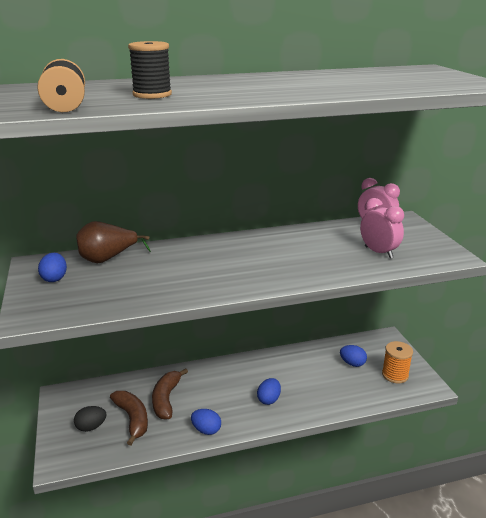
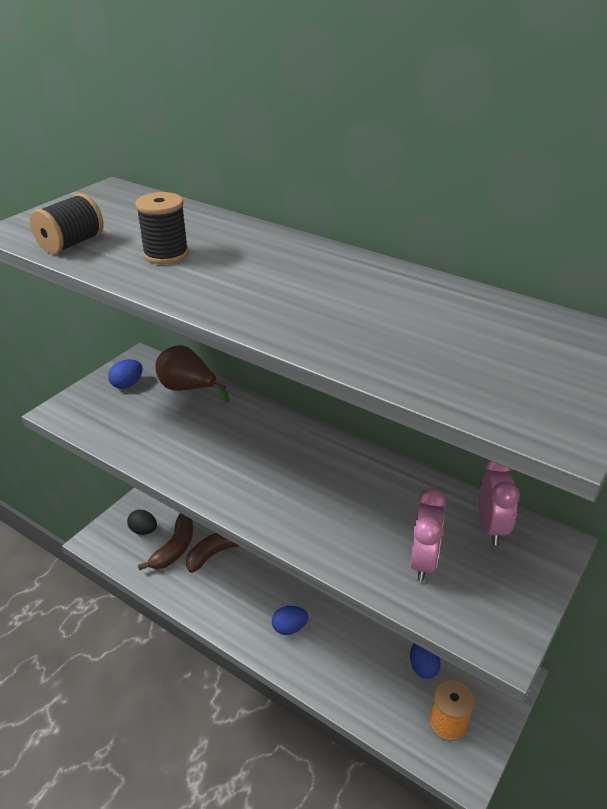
camera: 50 degrees right, 10 degrees up
(206, 430) = (205, 608): blue egg -> none

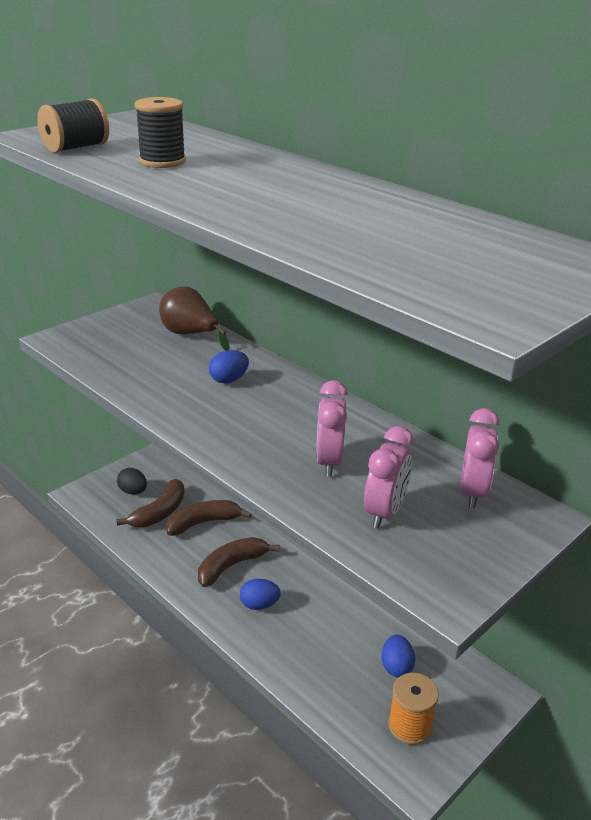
camera: 10 degrees right, 5 degrees down
(127, 384) = (131, 324): blue egg -> blue egg (229, 380)
(254, 593) = (231, 566): none -> brown banana
(358, 514) = (329, 462): none -> pink clock

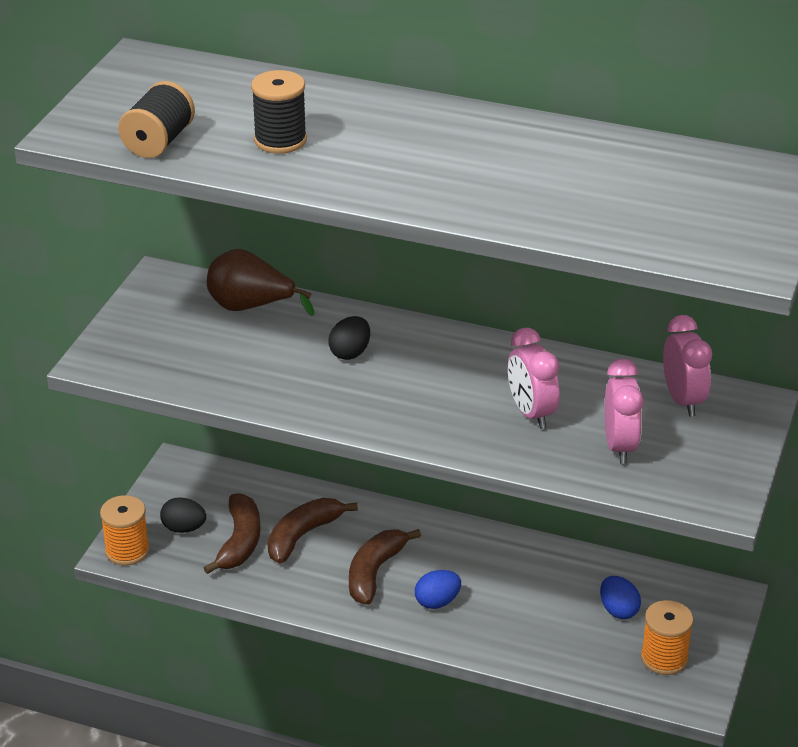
camera: 25 degrees left, 5 degrees up
(87, 493) = (127, 550): none -> orange spool
(229, 380) = (350, 353): blue egg -> black egg

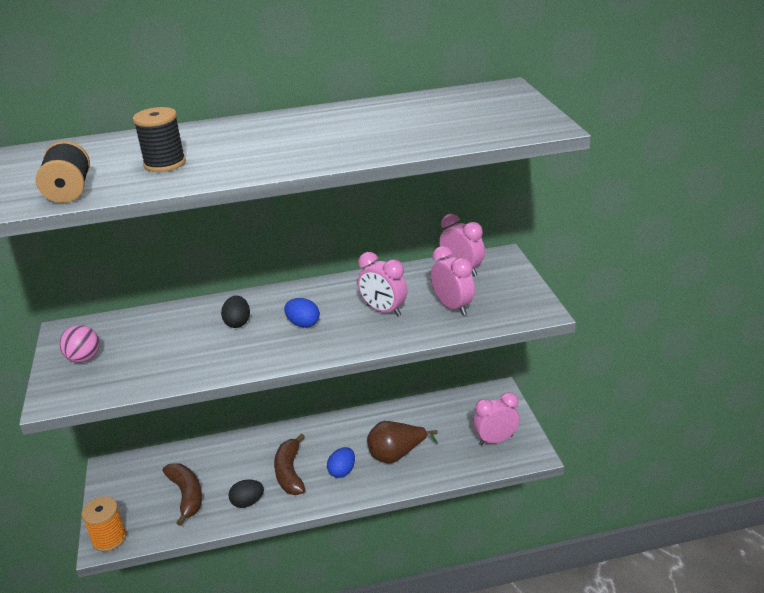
camera: 30 degrees left, 5 degrees down
(156, 325) = (84, 358): none -> pink ball
(184, 528) = (141, 505): black egg -> black egg (247, 502)
(251, 307) = (145, 323): brown pear -> brown pear (397, 455)
(302, 536) = (226, 472): brown banana -> none
(618, 610) = (448, 426): blue egg -> blue egg (303, 324)
(664, 658) = (496, 440): orange spool -> pink clock

